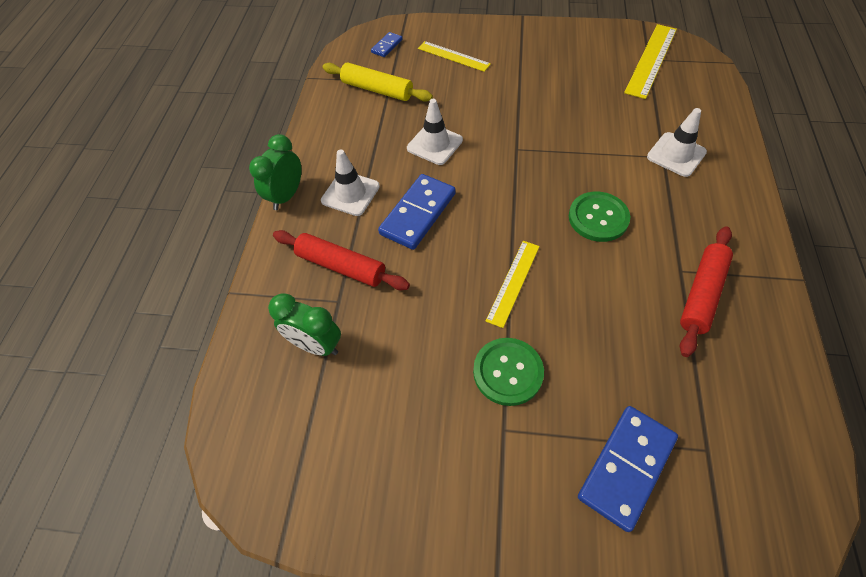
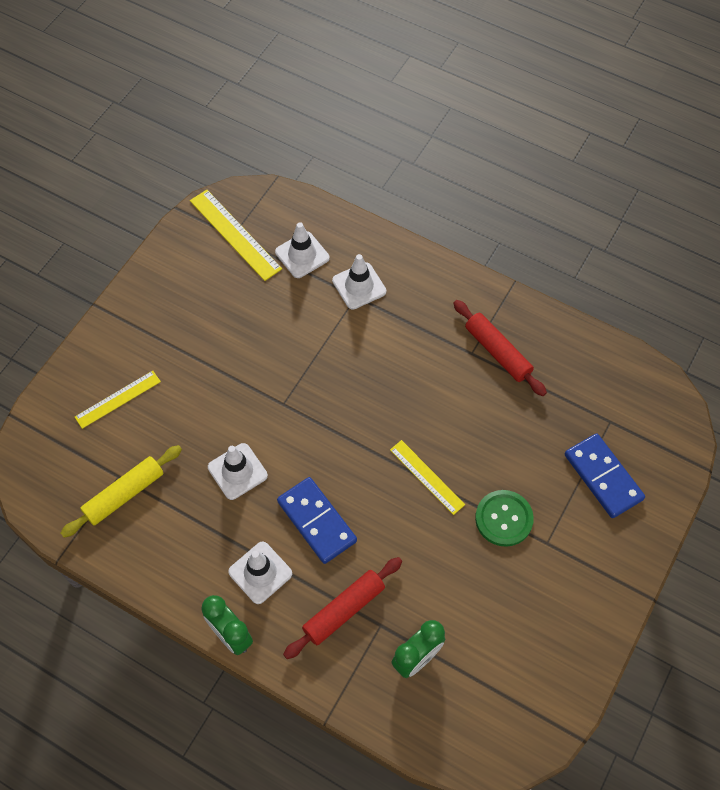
camera: 70 degrees left, 5 degrees up
(387, 46) = (56, 458): blue domino -> none
(598, 218) = (394, 381): green button -> none
(671, 106) = (302, 255): none -> white traffic cone

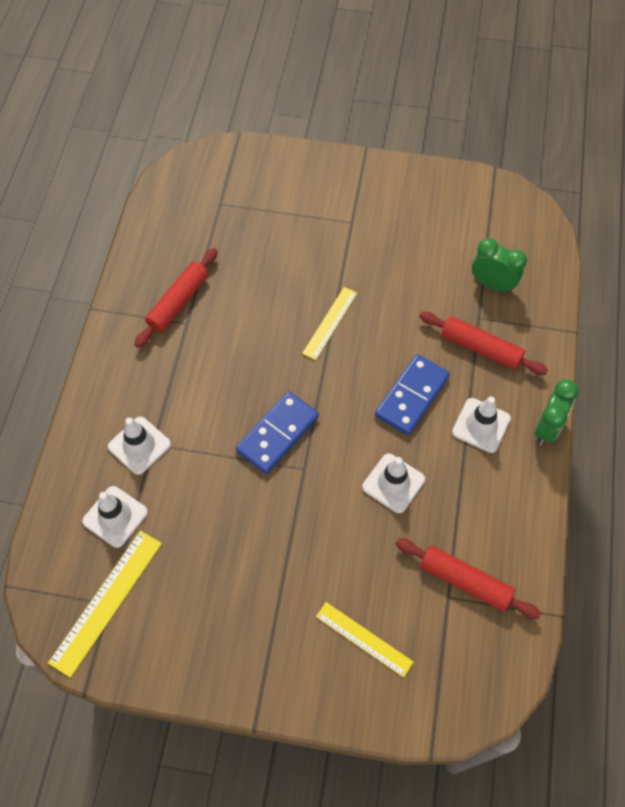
camera: 110 degrees left, 0 degrees up
(124, 494) = (464, 581): yellow rolling pin -> red rolling pin
(504, 519) = (344, 256): green button -> none
(603, 477) = (275, 197): blue domino -> blue domino (277, 434)

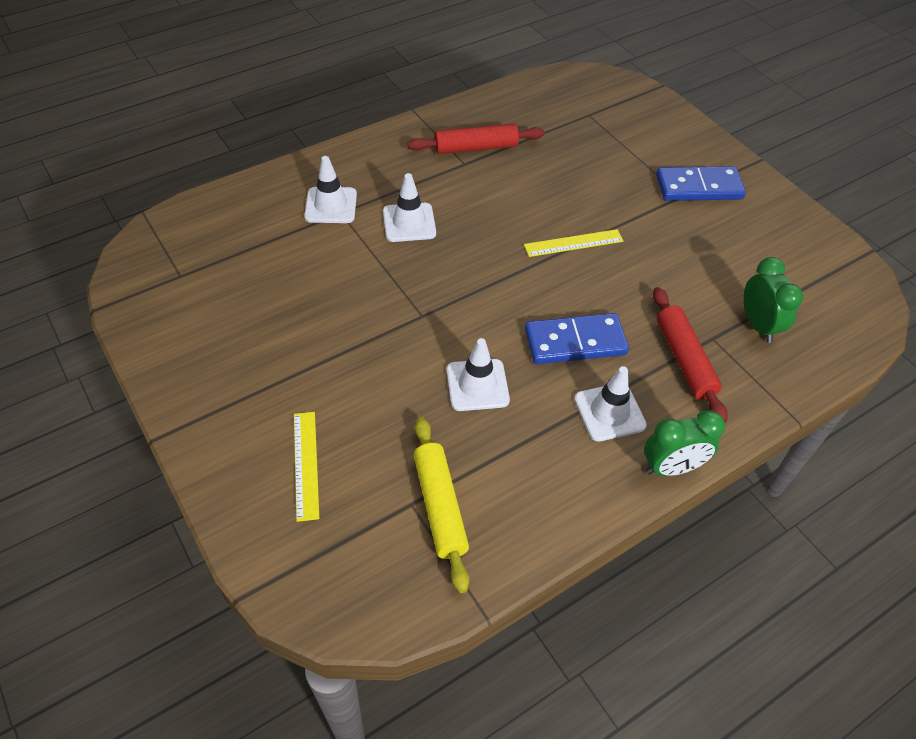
camera: 45 degrees right, 10 degrees down
(106, 601) = (181, 273): yellow ruler -> none
(115, 516) = (257, 231): white traffic cone -> white traffic cone (409, 223)
(277, 434) = (434, 277): blue domino -> blue domino (698, 187)
(464, 581) = (439, 506): red rolling pin -> yellow rolling pin

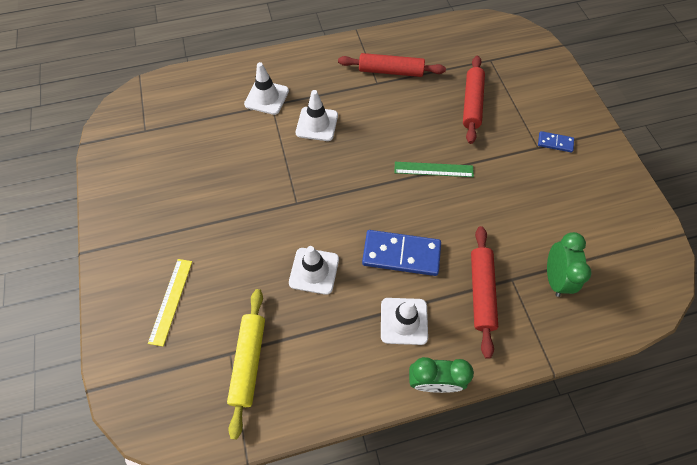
camera: 20 degrees right, 10 degrees up
(573, 243) = (433, 169): yellow ruler -> green ruler
(587, 164) = (472, 103): none -> red rolling pin
(698, 187) = (555, 143): blue domino -> blue domino, size x0.51

